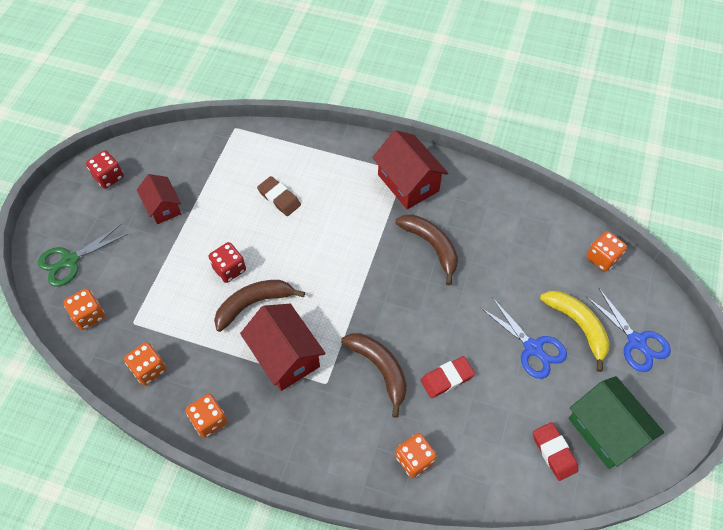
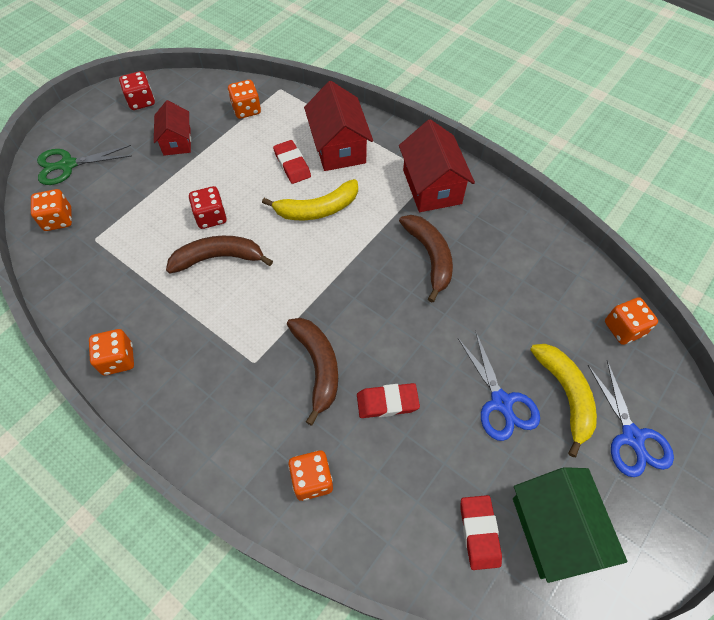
camera: 20 degrees right, 0 degrees up
(149, 369) = (86, 288): orange dice -> orange dice (246, 110)
(279, 198) = (292, 164): brown eraser -> red eraser
(285, 356) = (225, 320): red house -> red house (339, 147)
(319, 233) = (317, 209): none -> yellow banana

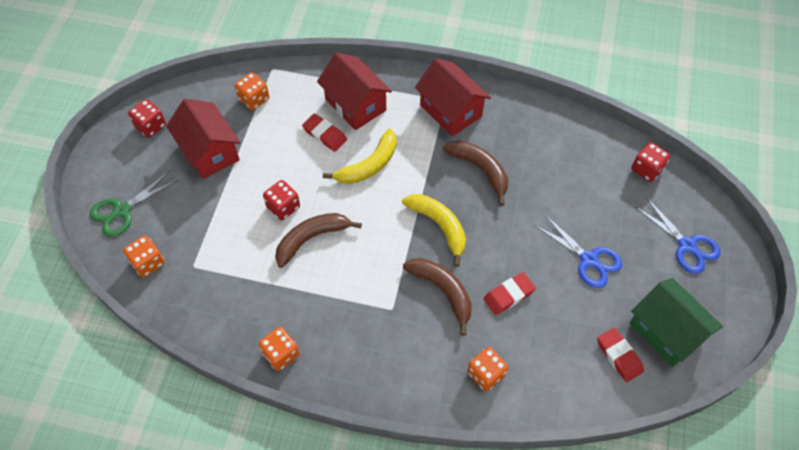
camera: 25 degrees left, 0 degrees up
(177, 141) = (209, 152): red house -> red house, size x1.58
(565, 395) = (630, 235): yellow banana -> yellow banana (439, 226)
(623, 329) = (646, 169): orange dice -> red dice

